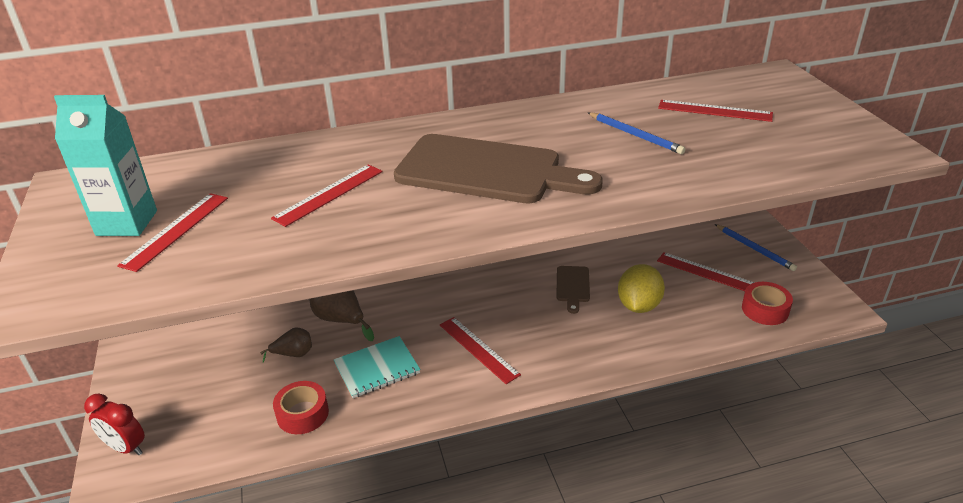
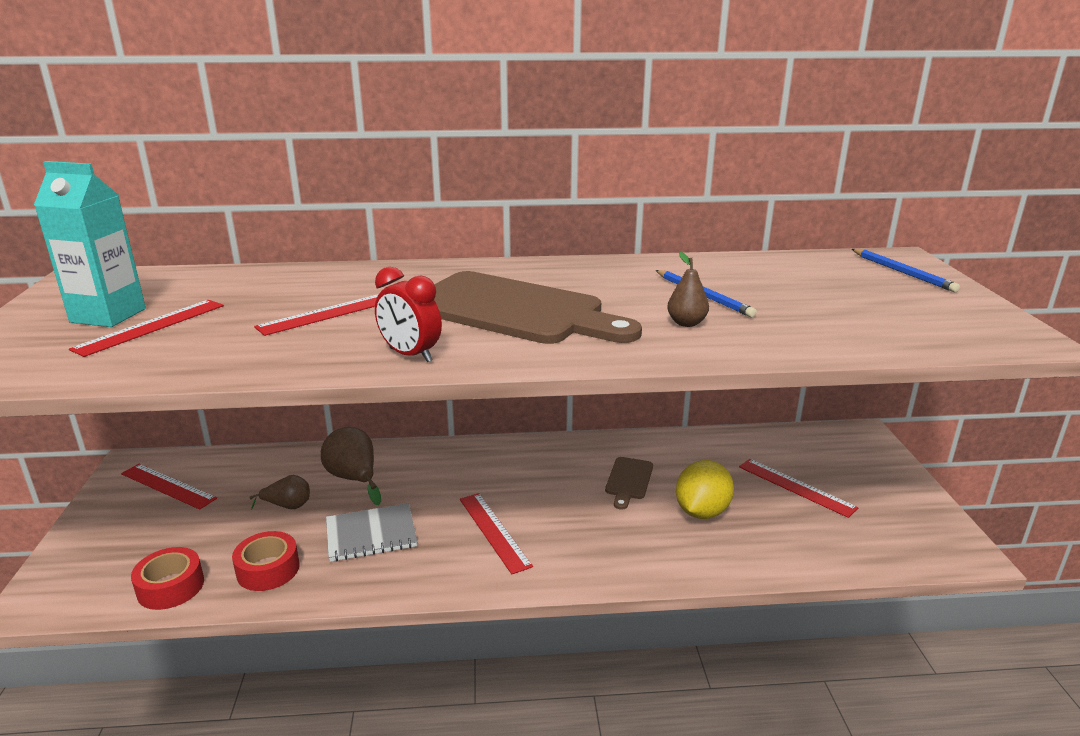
camera: 10 degrees right, 10 degrees down
(126, 447) = (67, 574): red clock -> red clock (410, 355)
(377, 368) = (371, 534): turquoise notebook -> grey notebook
(633, 167) = (686, 323): none -> brown pear
(714, 111) = (810, 283): red ruler -> red ruler (168, 486)
(755, 249) = (865, 470): blue pencil -> blue pencil (902, 272)
(765, 310) = (862, 538): red tape -> red tape (170, 587)

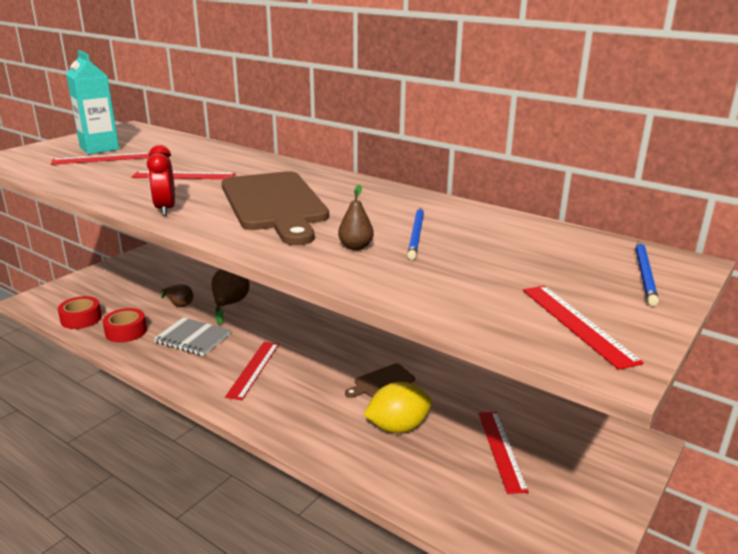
camera: 40 degrees right, 0 degrees up
(168, 486) = (147, 270): red ruler -> red ruler (577, 324)

